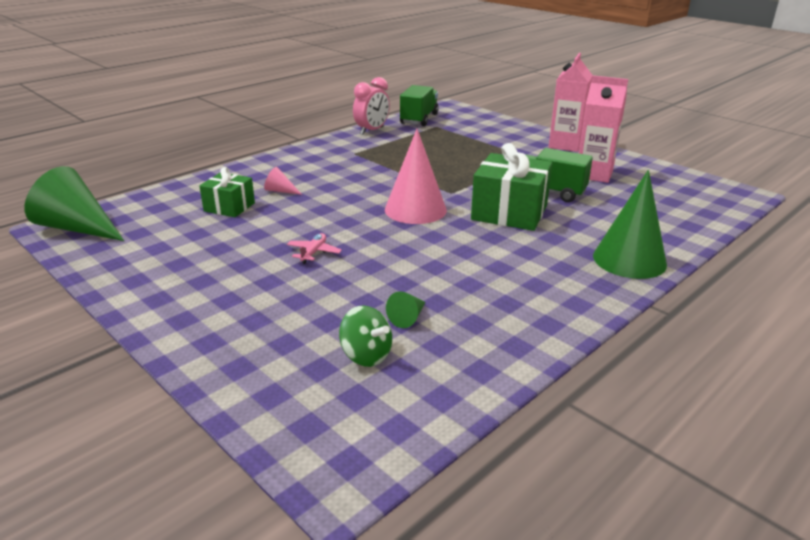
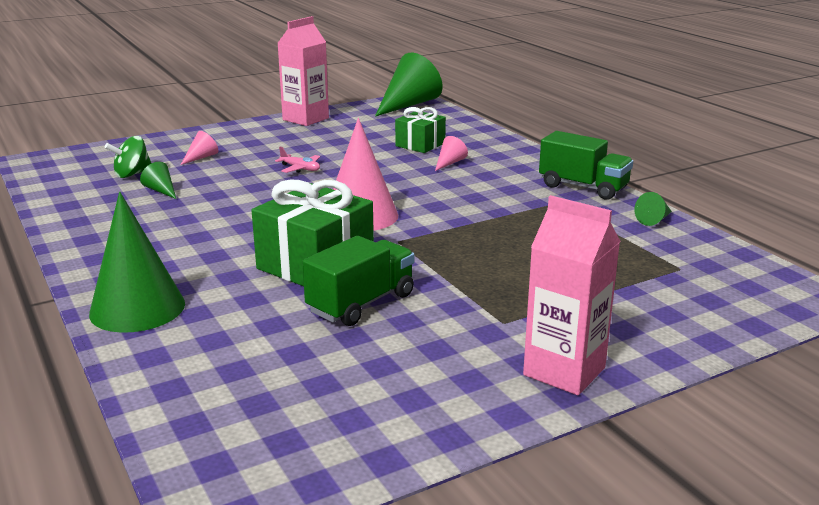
camera: 105 degrees right, 5 degrees down
(291, 321) = (201, 157): none -> pink cone
(372, 131) = (654, 220): pink clock -> green cone
(419, 119) = (721, 260): green truck -> green truck (583, 187)
(594, 174) = (407, 361): pink carton -> pink carton (305, 119)

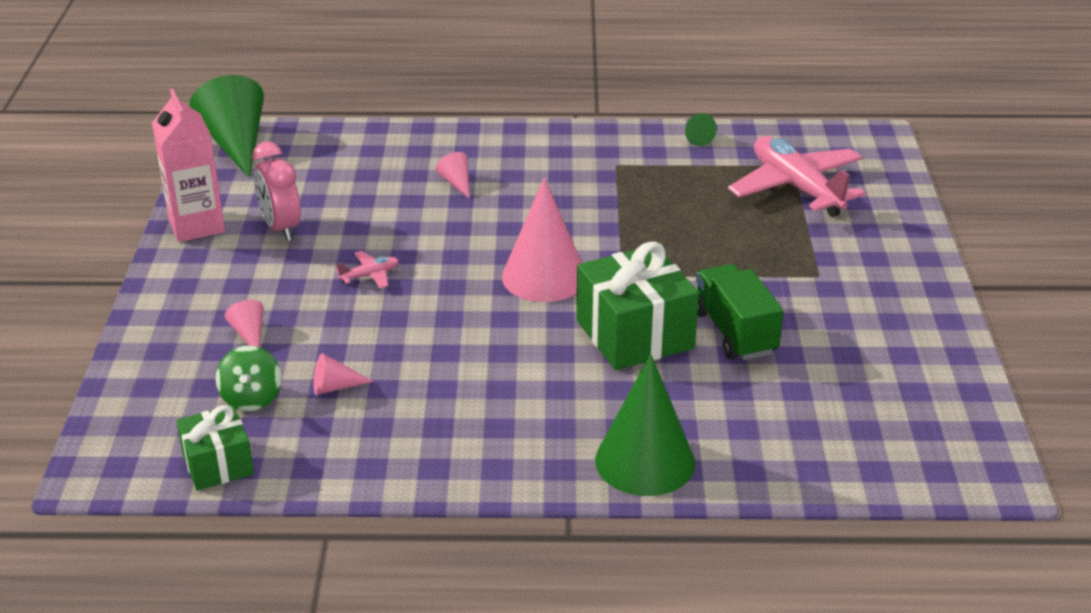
camera: 60 degrees left, 10 degrees up
(161, 191) = (335, 387): green cone -> pink cone
(328, 136) = (281, 228): none -> pink clock
(420, 144) = (382, 181): green gift -> green gift (218, 464)
(564, 371) = (909, 277): pink carton -> none
(583, 187) = (595, 139): green truck -> none
(643, 278) = (796, 188): none -> pink plane

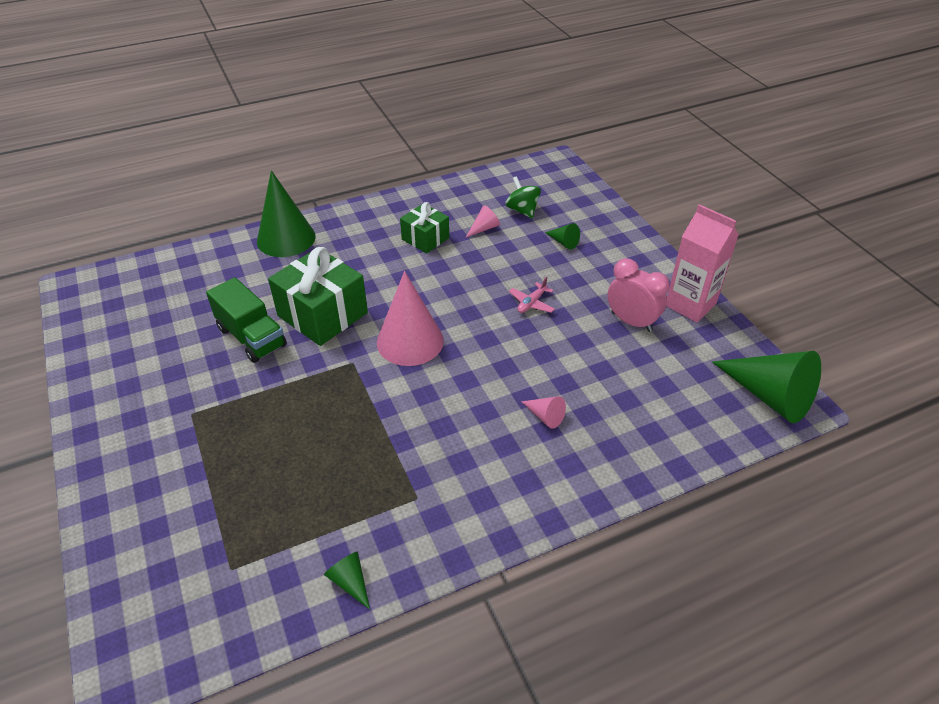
camera: 155 degrees right, 10 degrees up
(218, 464) = (505, 179): green gift -> green gift (425, 238)
(249, 334) = (563, 242): pink cone -> green cone
(796, 188) = (222, 529): pink plane -> none

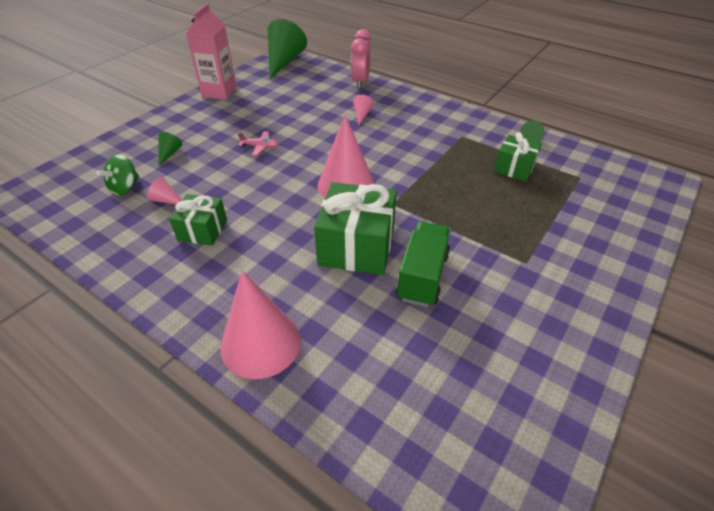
camera: 120 degrees left, 0 degrees up
(286, 238) = (261, 343): green cone -> pink cone
(309, 507) = (514, 168): none -> green gift
(631, 322) = (252, 107): pink clock -> pink clock (360, 82)

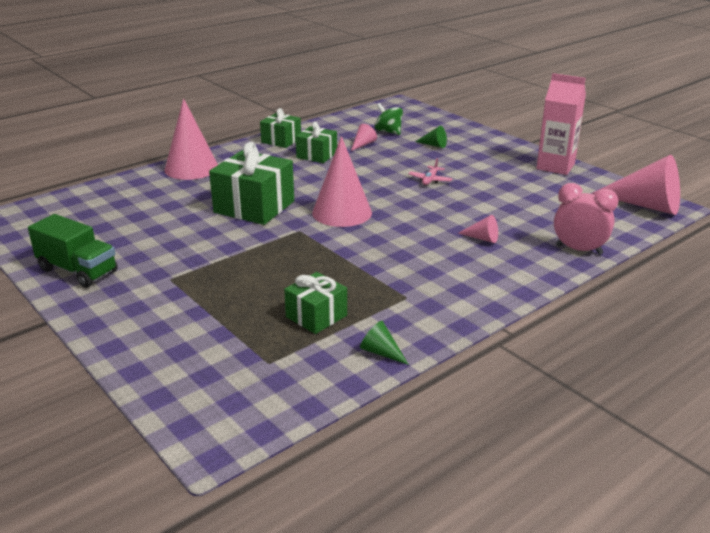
camera: 105 degrees right, 15 degrees down
(150, 274) = (281, 140): none -> green gift
(284, 62) = (645, 205): green cone -> pink cone
(422, 276) = (197, 227): green truck -> green truck (78, 271)

